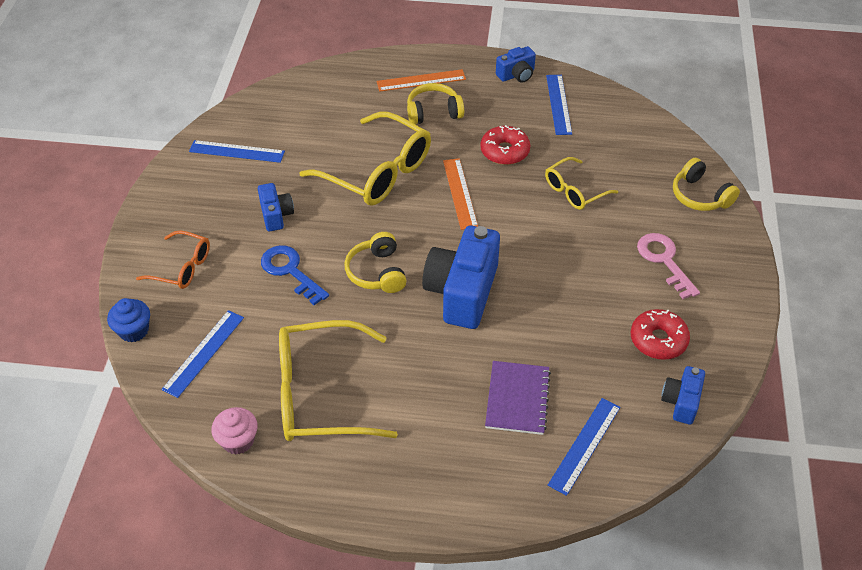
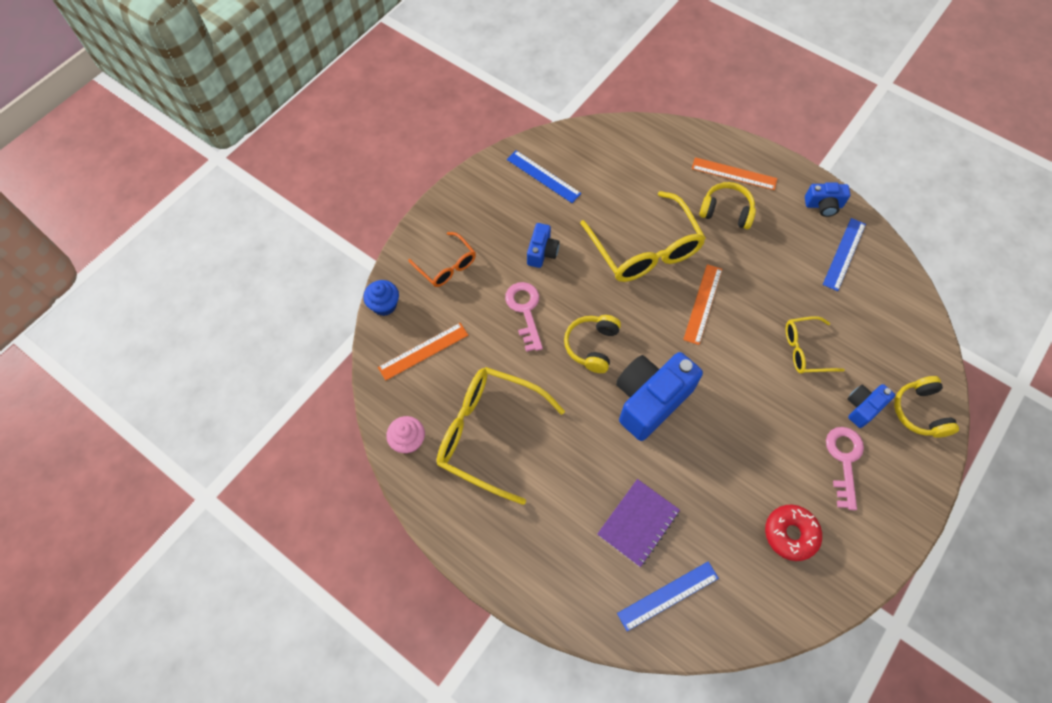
camera: 30 degrees right, 15 degrees up
(204, 353) = (423, 351): blue ruler -> orange ruler
(290, 271) = (525, 310): blue key -> pink key
(504, 151) = (766, 280): red donut -> none
(681, 402) = (774, 603): blue camera -> blue camera (863, 407)

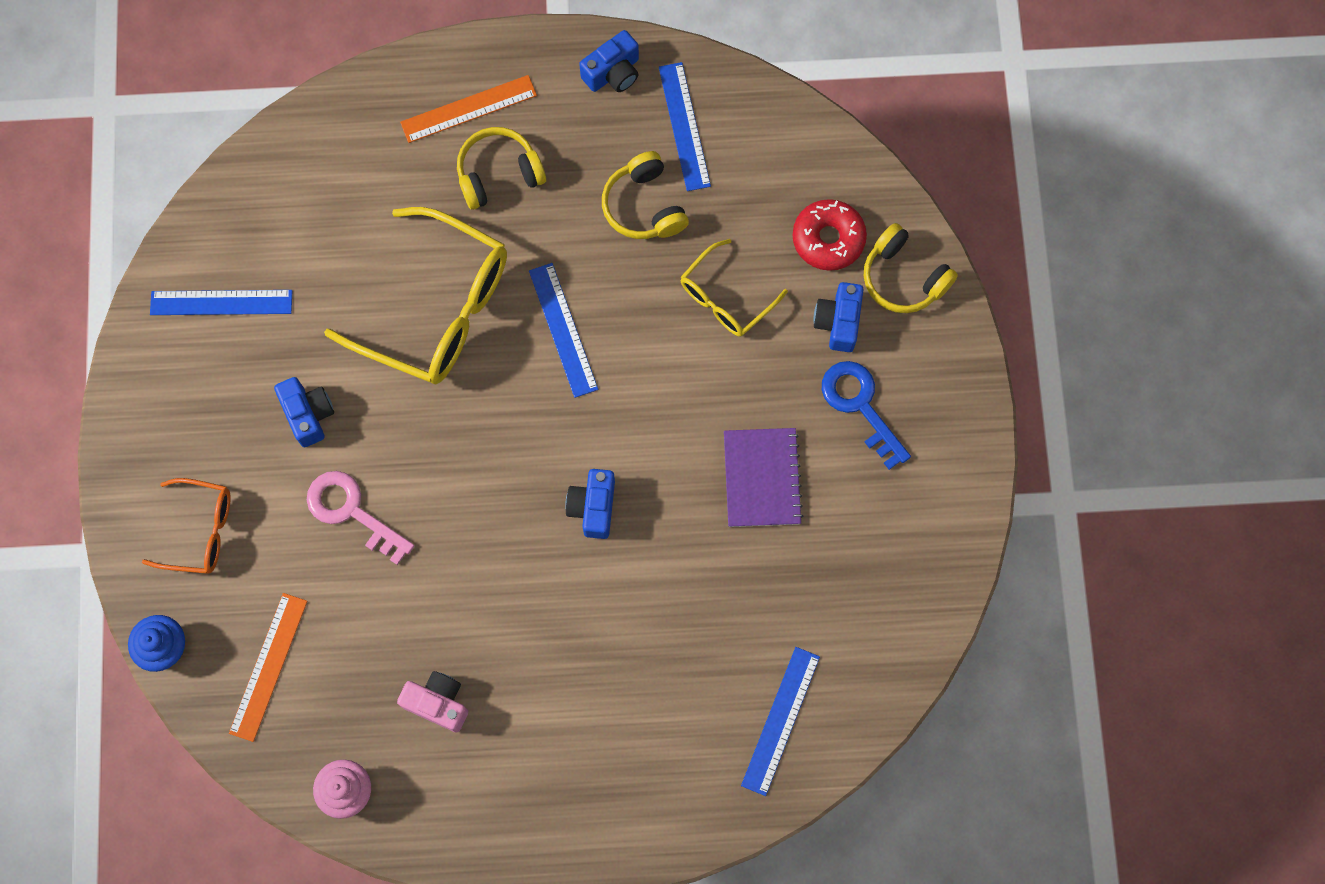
camera: 40 degrees left, 10 degrees up
(489, 434) = (438, 703): yellow glasses -> pink camera
(592, 346) = (471, 493): yellow headphones -> yellow headphones (644, 206)
(638, 523) = (688, 666): purple notebook -> purple notebook (761, 478)
(650, 400) = (593, 507): blue camera -> blue camera, size x0.51
(703, 304) = (563, 329): orange ruler -> blue ruler
(790, 534) = (861, 542): red donut -> red donut (828, 239)
(844, 460) = (860, 406): pink key -> blue key

